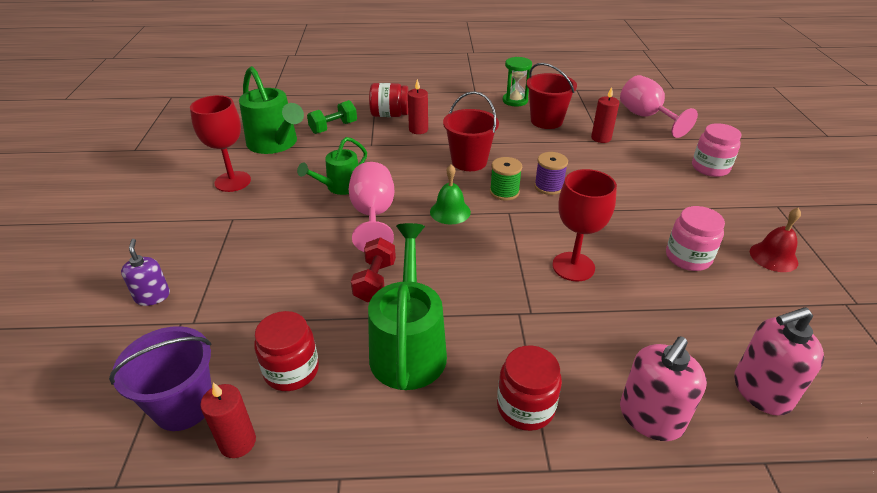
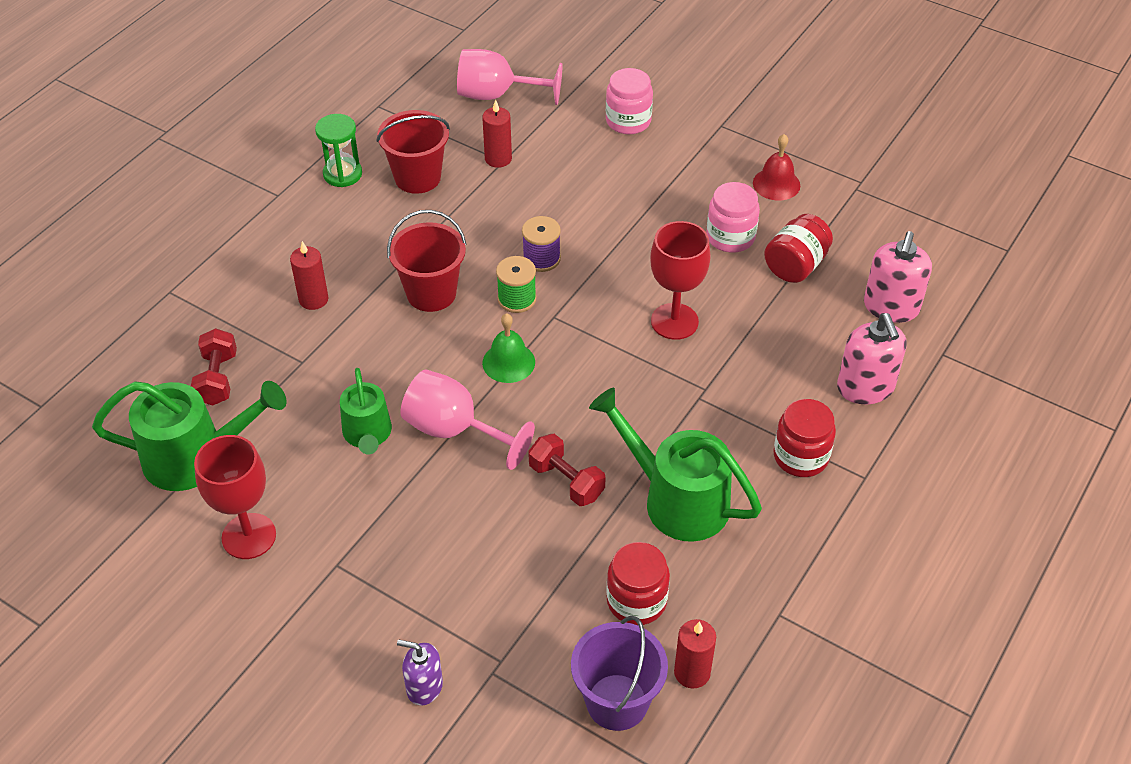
camera: 55 degrees left, 10 degrees up
(333, 127) = (217, 379): green dumbbell -> red dumbbell
(390, 115) = (246, 307): red jar -> red jar (795, 265)

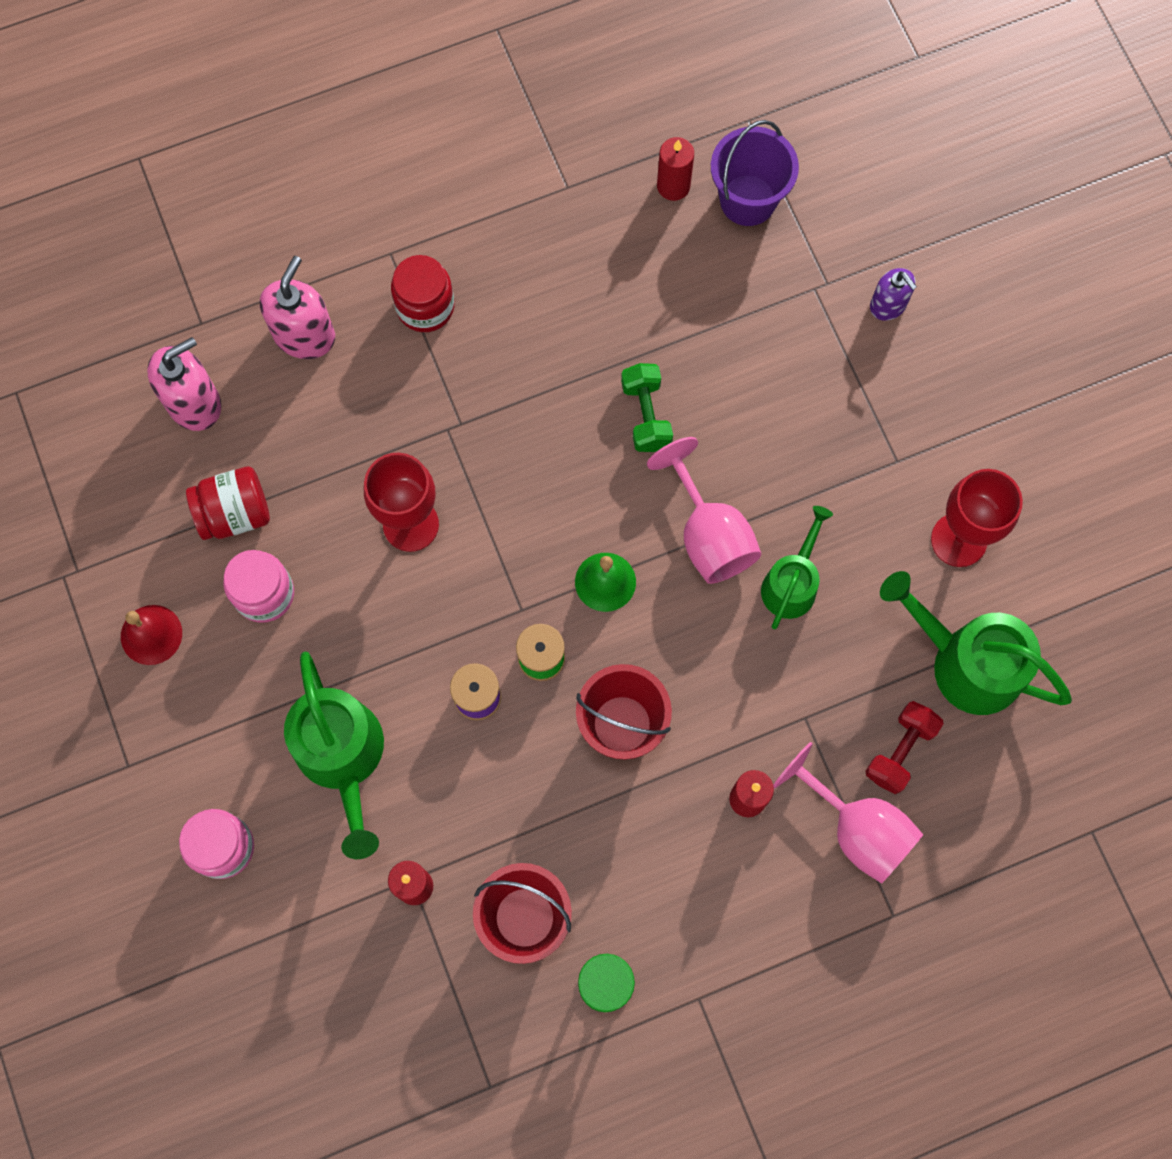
camera: 145 degrees left, 25 degrees up
(497, 95) = (337, 1005): pink goblet -> pink goblet (856, 828)
(566, 481) = (646, 415): red dumbbell -> green dumbbell
(636, 601) = (670, 269): red jar -> none
(676, 499) = (566, 336): green watering can -> green watering can (343, 758)

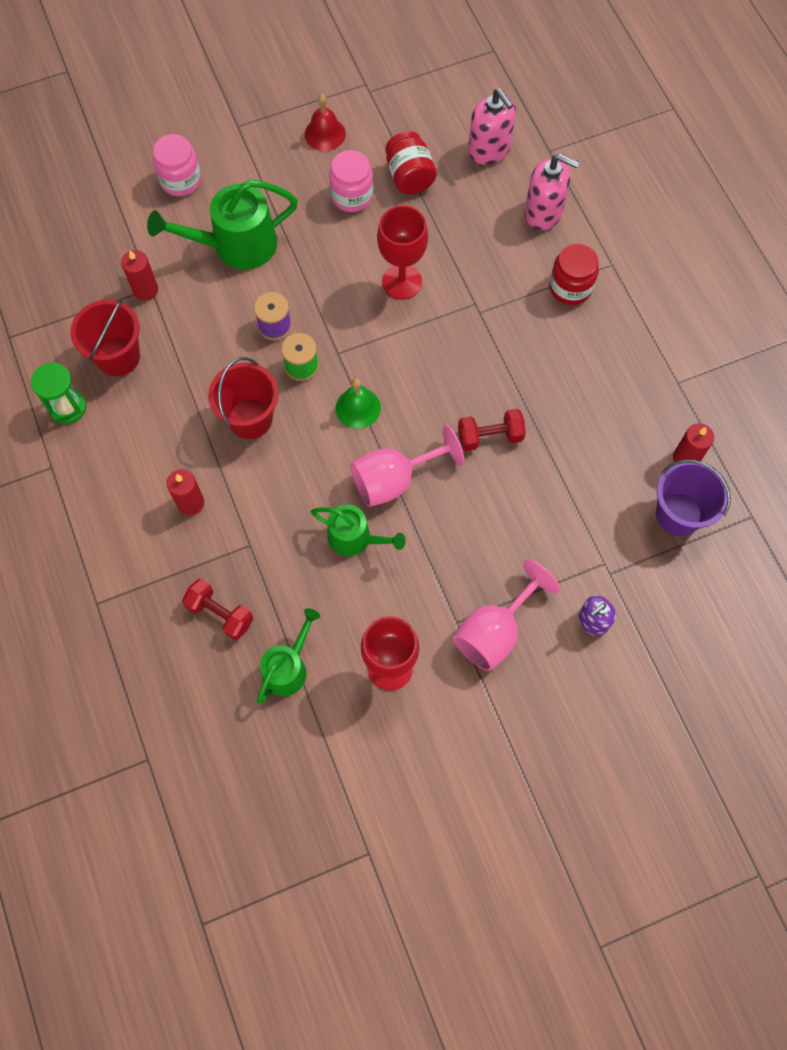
camera: 90 degrees right, 5 degrees down
(646, 415) = (490, 436): green dumbbell -> red dumbbell
(856, 828) = (163, 579): pink goblet -> pink goblet (495, 631)
(965, 662) = (288, 667): green watering can -> green watering can, size x0.62

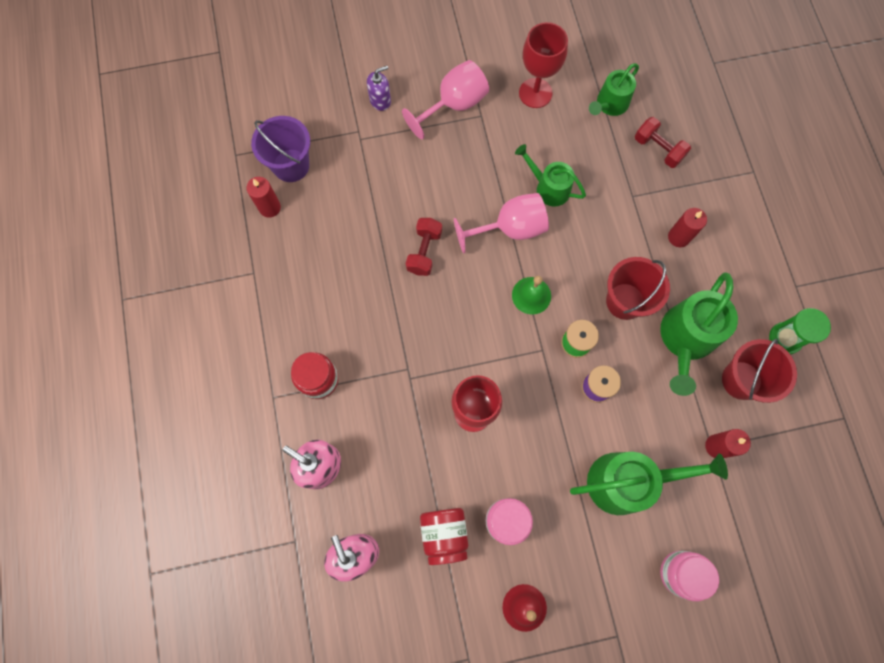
camera: 170 degrees left, 5 degrees up
(180, 388) = (685, 340): none -> green watering can
(490, 436) = (424, 252): red dumbbell -> red dumbbell turned 75 degrees counterclockwise

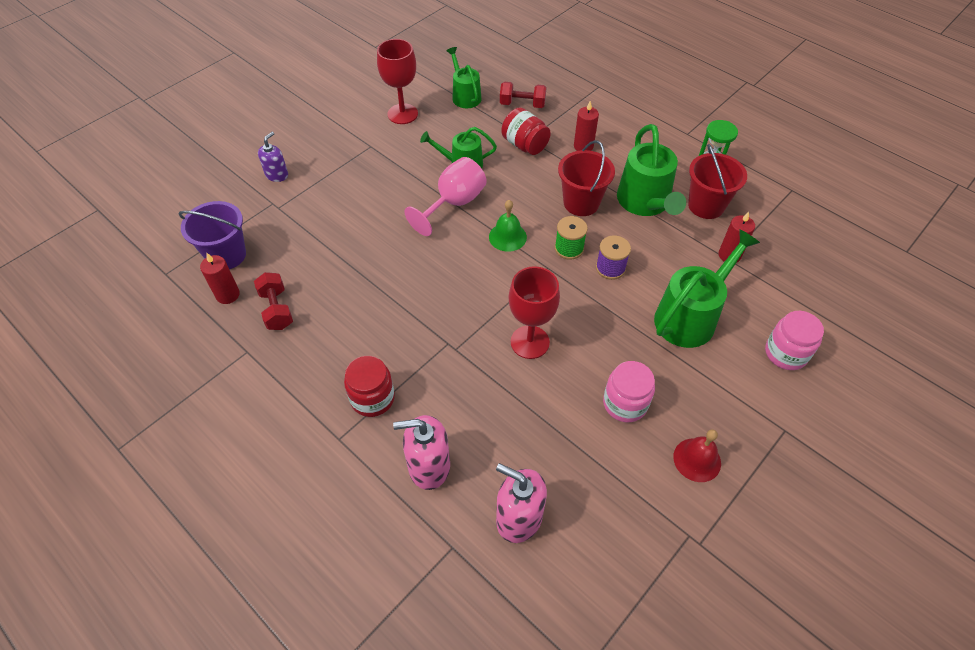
camera: 35 degrees left, 20 degrees down
(424, 252) = (395, 254): red dumbbell -> red dumbbell (277, 309)
(444, 534) = (583, 448): red jar -> red jar (525, 145)
(454, 105) = (343, 150): pink goblet -> none
(609, 105) = (465, 96): green watering can -> green watering can turned 150 degrees clockwise

